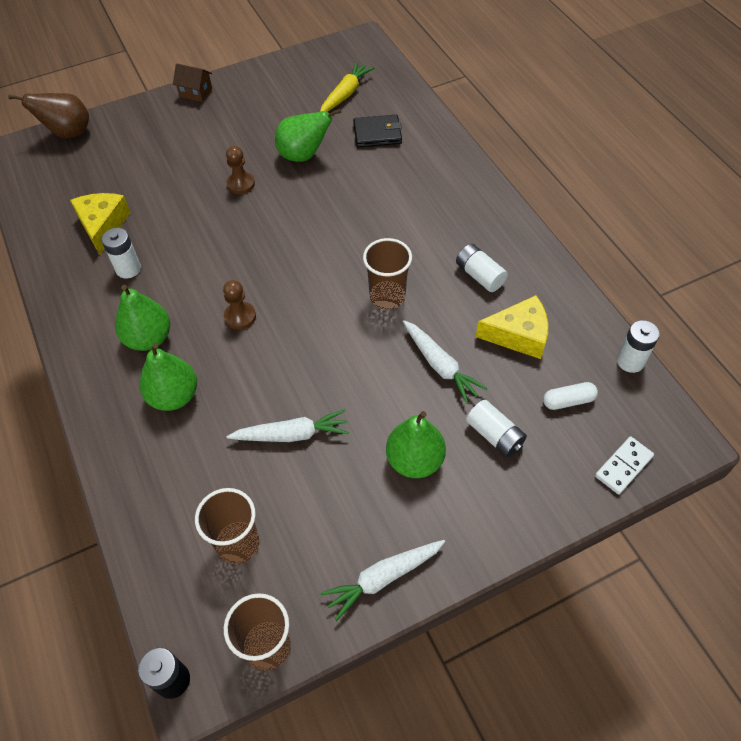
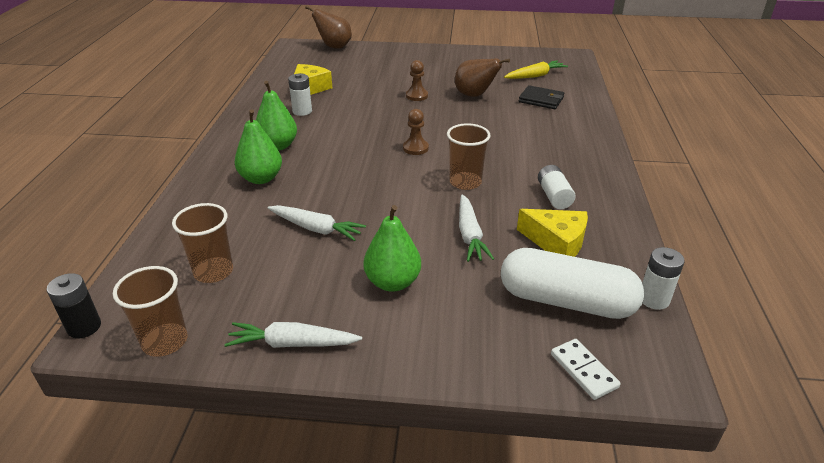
camera: 30 degrees right, 20 degrees down
(196, 93) = (431, 50): brown house -> none
(240, 316) = (347, 156): brown pawn -> brown pawn (415, 148)
(304, 155) = (475, 95): green pear -> brown pear
(494, 435) = (476, 295): white battery -> none
(568, 401) = (566, 301): white capsule -> white capsule, size x2.36
(623, 466) = (583, 370): white domino -> white domino turned 75 degrees clockwise

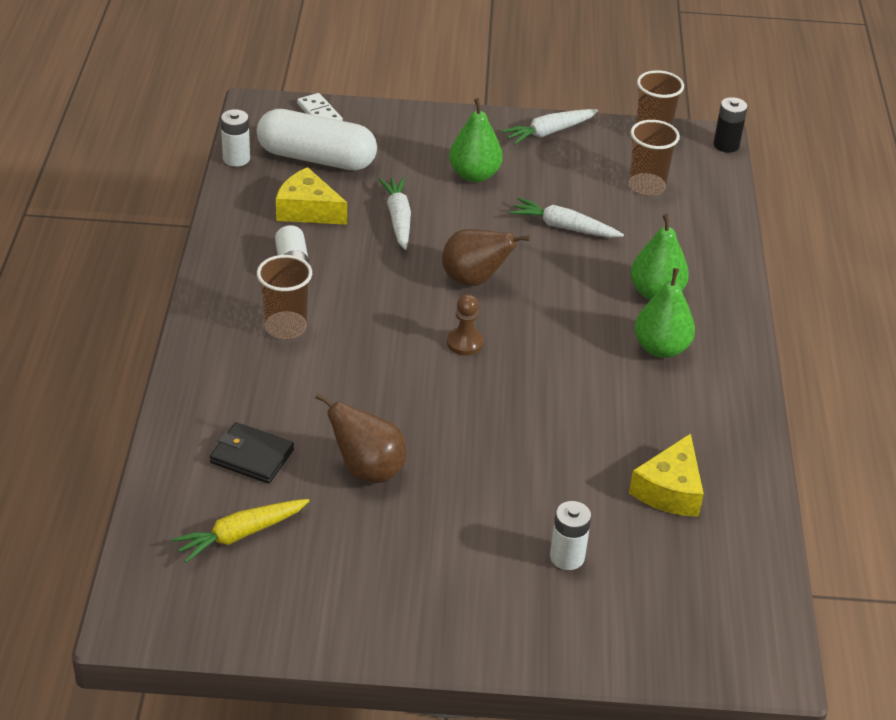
camera: 175 degrees right, 5 degrees up
(292, 343) = (549, 132): white carrot -> white carrot turned 150 degrees clockwise
(302, 111) = (657, 425): white battery -> white battery (567, 557)
(334, 47) = (676, 660): brown pear -> brown pear (474, 280)
(416, 96) = (471, 468): brown pawn -> none
(465, 182) = (398, 285): brown cup -> brown cup (285, 327)

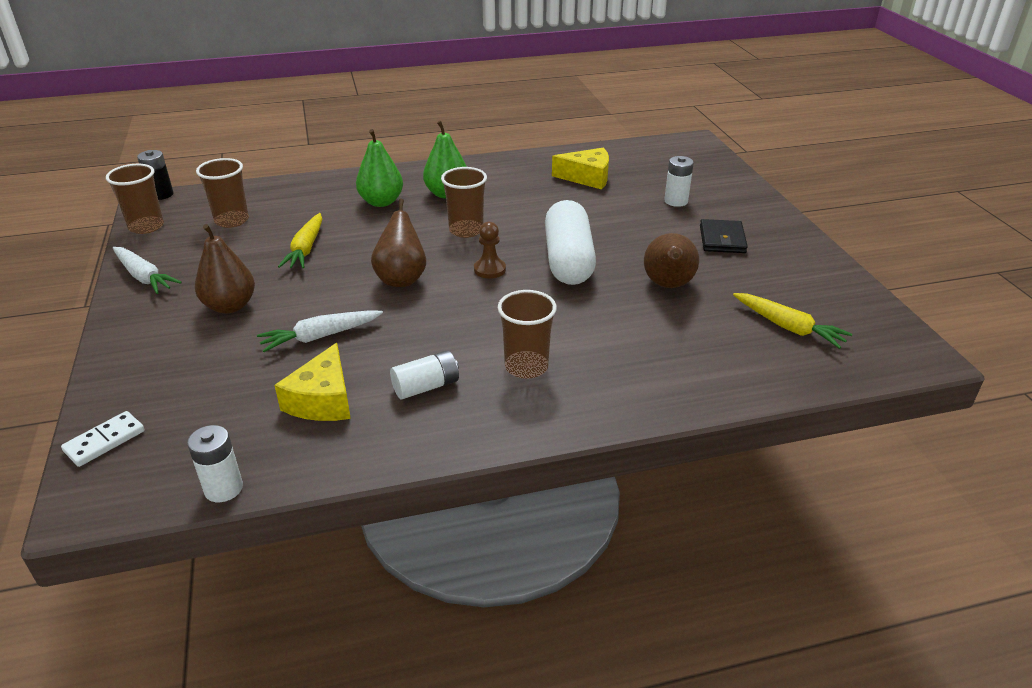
camera: 105 degrees left, 5 degrees down
(252, 456) = (704, 343): black wallet -> black wallet (722, 239)
(316, 158) = (212, 418): white capsule -> white capsule (568, 260)
(474, 175) = (230, 306): green pear -> brown pear
(560, 344) = (466, 230): none -> brown cup
(564, 227) = (306, 249): white carrot -> yellow carrot

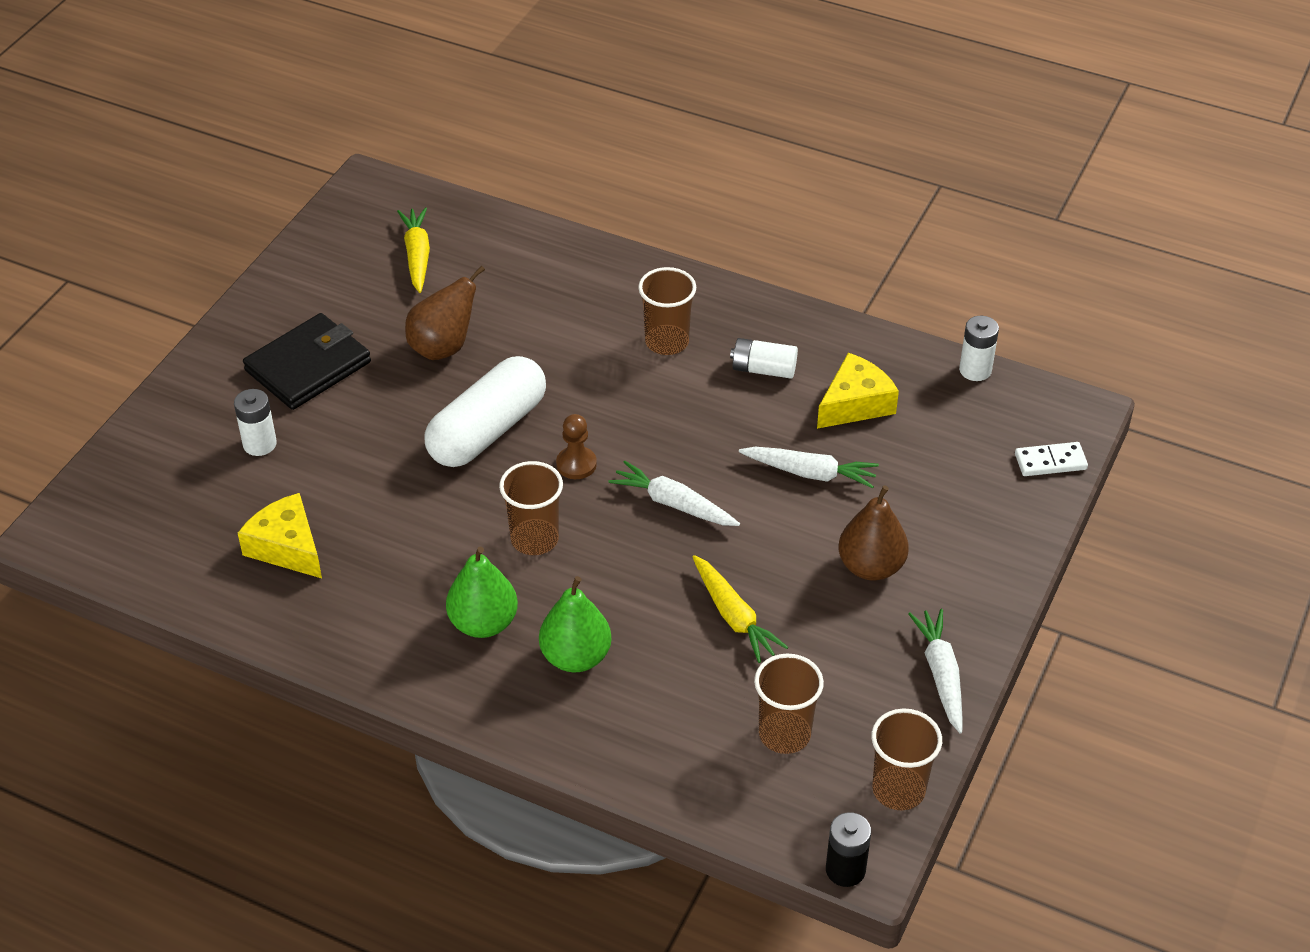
camera: 140 degrees left, 10 degrees up
(306, 249) = (734, 616): yellow carrot -> yellow carrot turned 105 degrees clockwise
(401, 279) = (673, 504): brown pear -> white carrot
(722, 239) = (308, 366): black wallet -> black wallet, size x1.52

